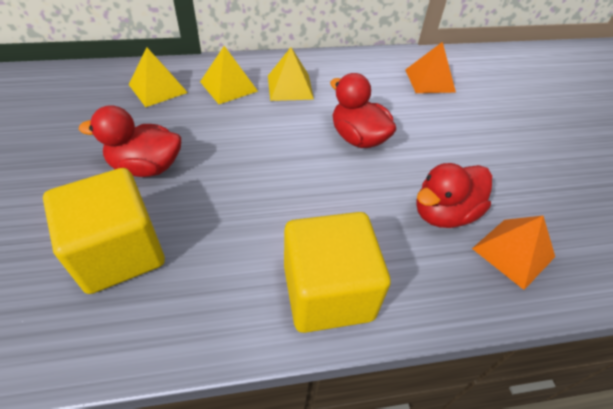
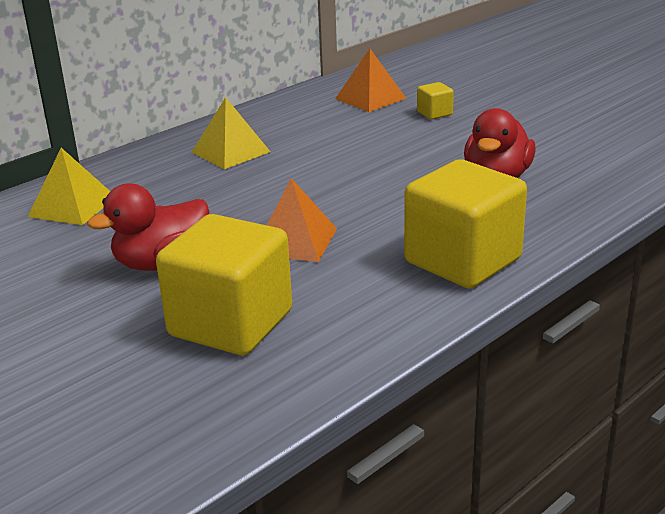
camera: 30 degrees left, 20 degrees down
(228, 86) = (158, 175): yellow pyramid -> none
(358, 138) = (356, 162): red duck -> none
(462, 117) = (434, 113): none -> yellow cube
(513, 252) = (578, 178): orange pyramid -> orange pyramid (295, 241)

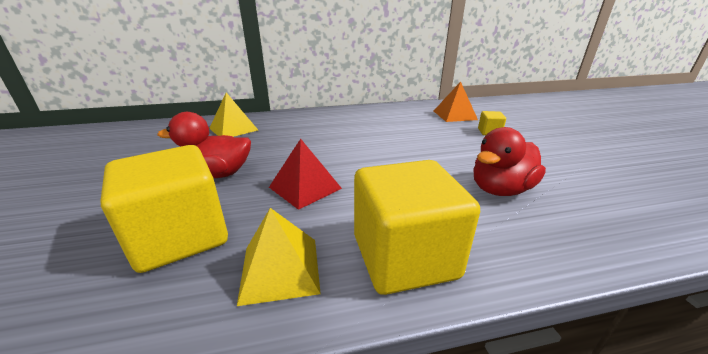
camera: 30 degrees right, 0 degrees up
(231, 152) = (343, 123): yellow pyramid -> yellow pyramid (280, 269)
(295, 241) = (305, 187): orange pyramid -> red pyramid

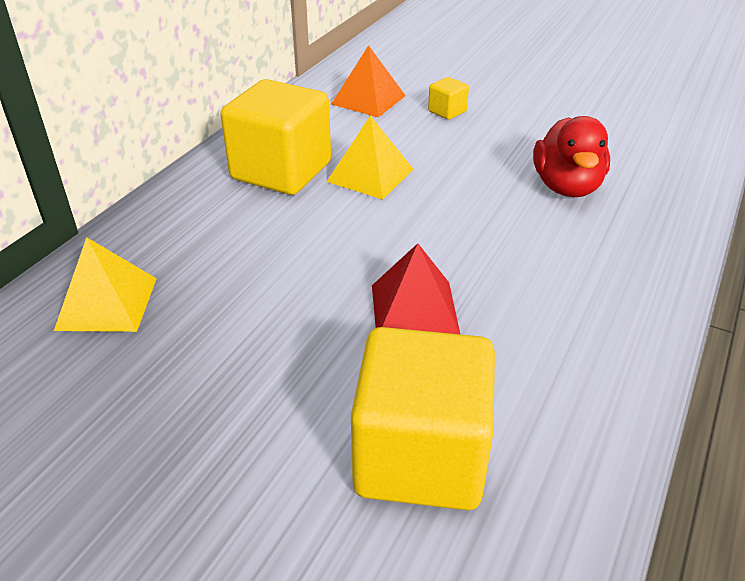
camera: 50 degrees left, 10 degrees up
(218, 174) = (275, 375): red duck -> none
(280, 269) = (560, 393): yellow pyramid -> yellow pyramid (370, 175)
(404, 256) = (611, 304): yellow cube -> yellow cube (281, 171)

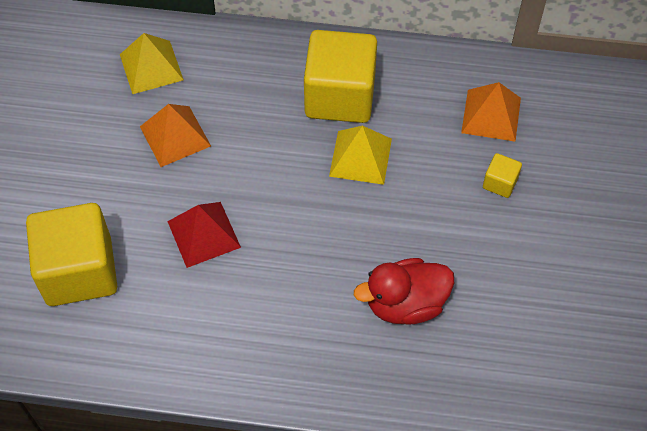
camera: 70 degrees right, 20 degrees up
(241, 304) = (175, 136): none -> orange pyramid

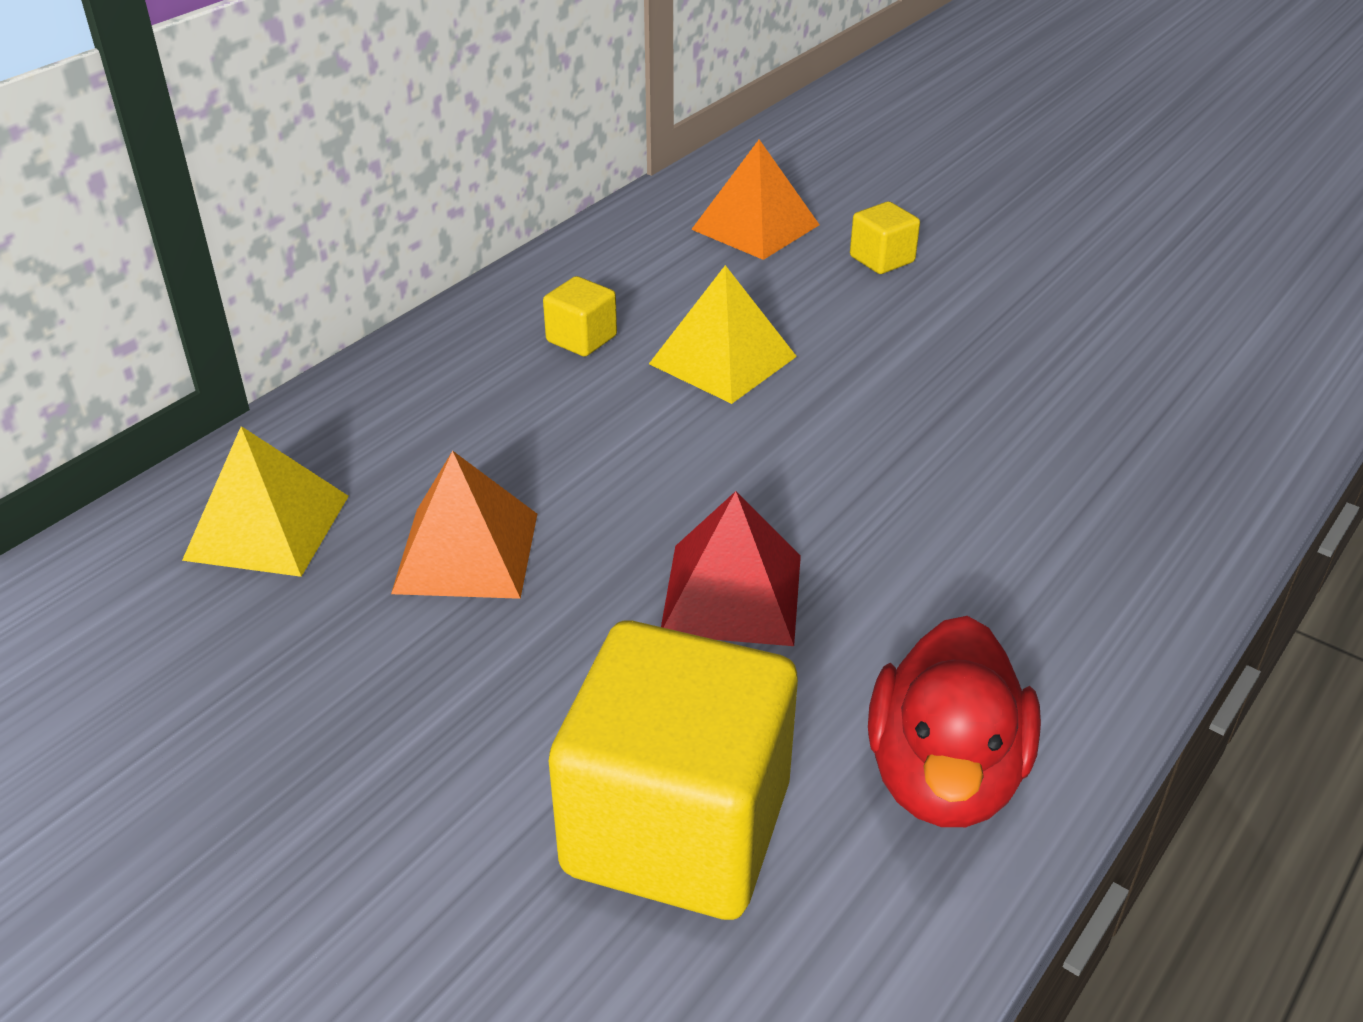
camera: 60 degrees left, 20 degrees down
(340, 96) = (581, 339): yellow cube -> yellow cube, size x0.42
(405, 304) = (1047, 413): red duck -> red duck (944, 775)

